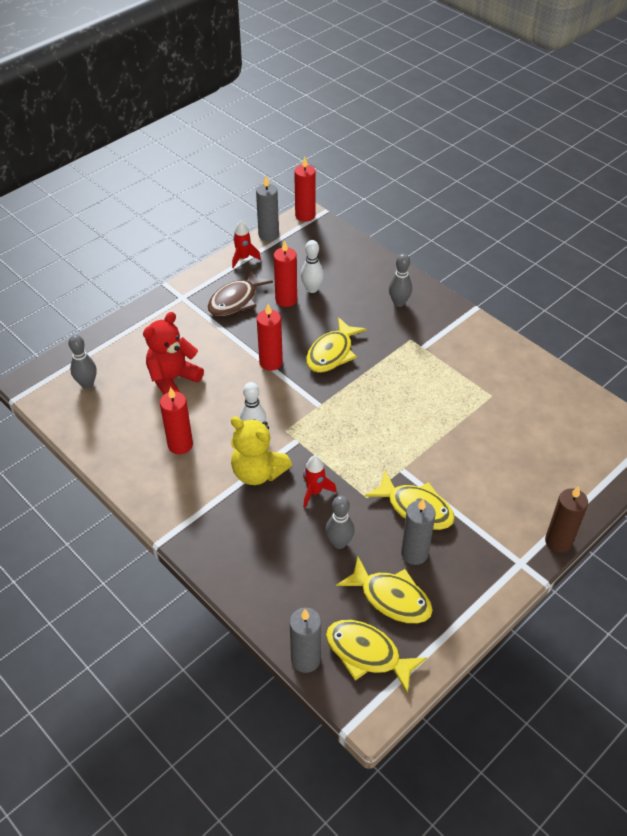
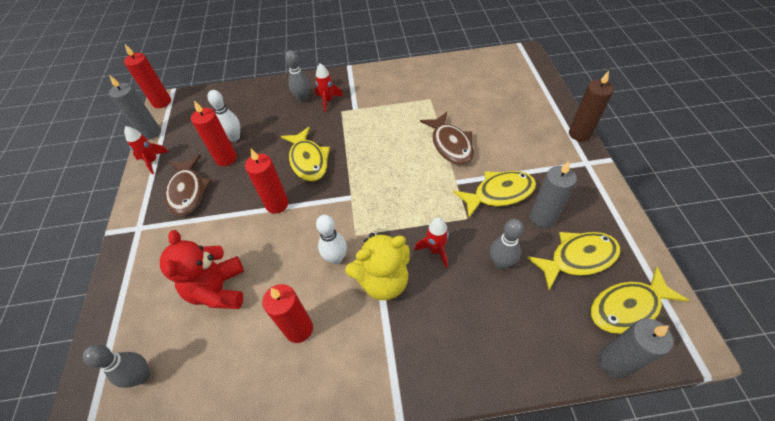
camera: 50 degrees left, 5 degrees up
(414, 322) = (328, 101): none -> red rocket
(444, 443) = (450, 144): none -> brown fish

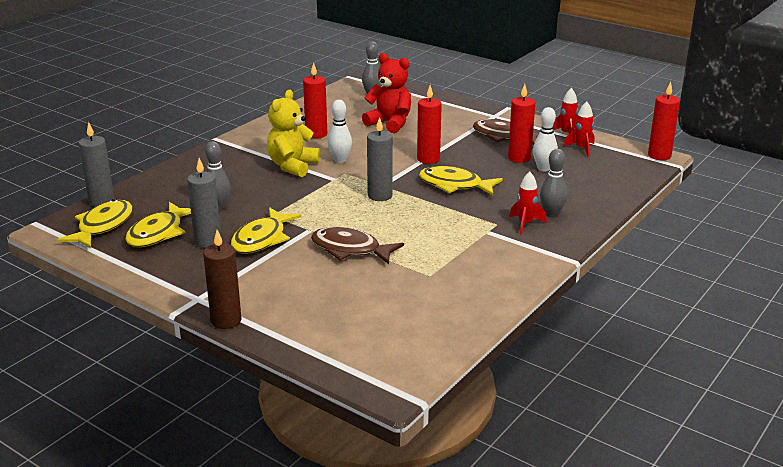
camera: 130 degrees right, 25 degrees down
(151, 133) = (612, 141): grey candle -> grey candle (380, 196)
(435, 250) = (275, 191): red rocket -> red rocket (581, 148)

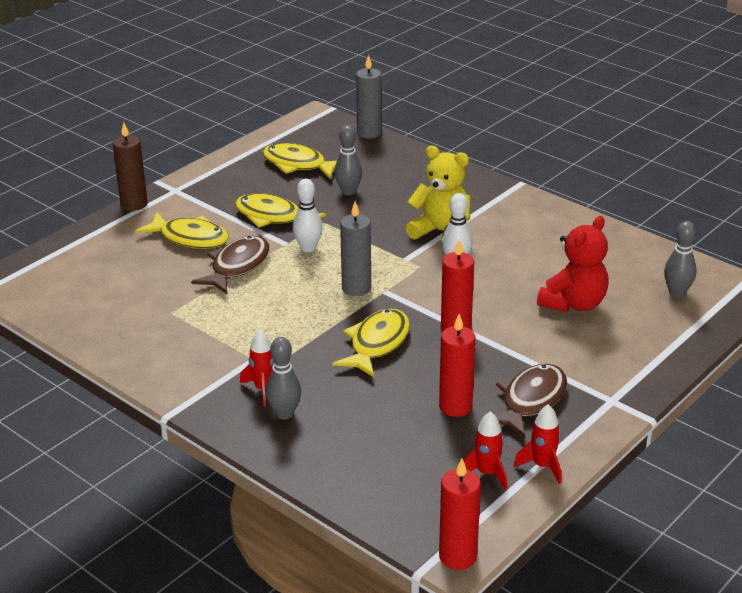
camera: 95 degrees right, 5 degrees up
(102, 226) = (318, 138): yellow fish -> yellow fish (190, 238)
(208, 241) = (276, 189): grey candle -> none
(316, 134) = (534, 247): red candle -> none
(543, 168) = (419, 425): white bowling pin -> white bowling pin (308, 248)

